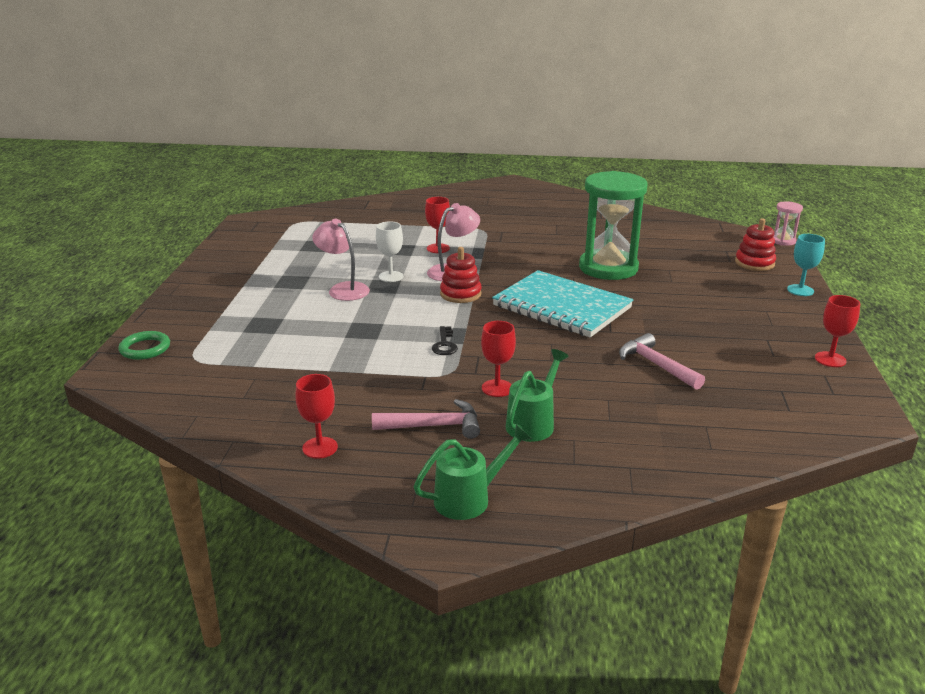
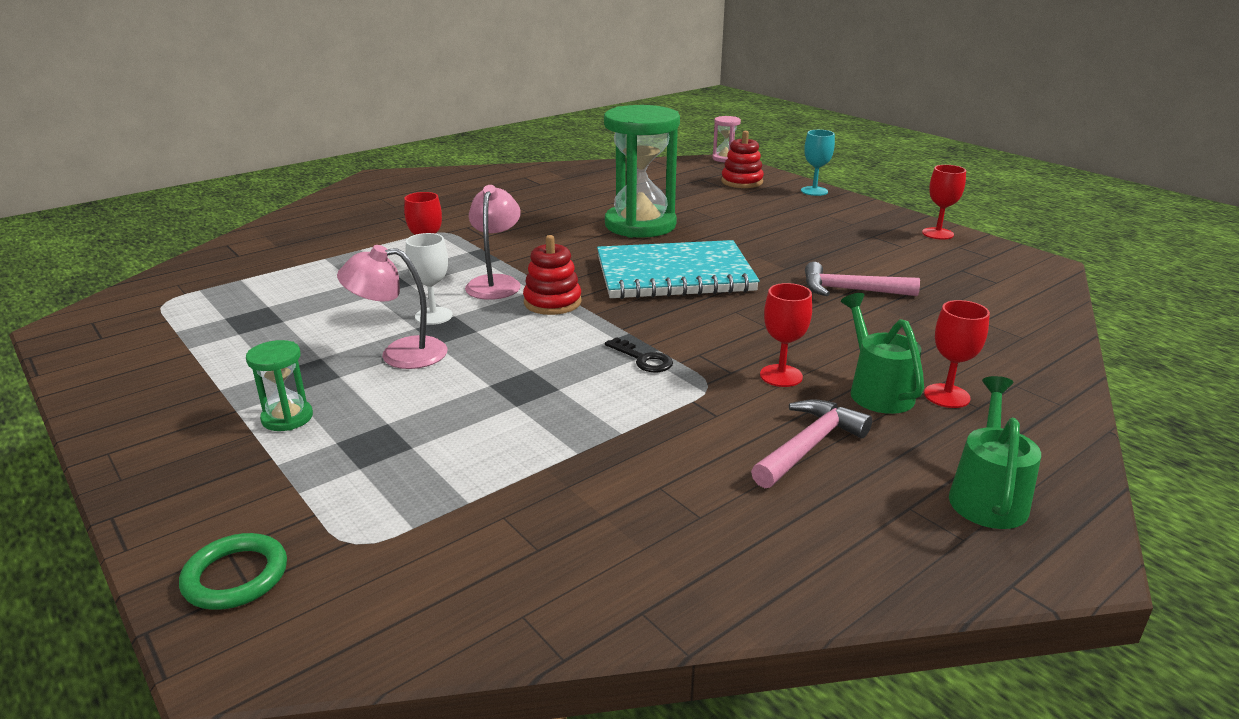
camera: 45 degrees left, 0 degrees up
(254, 297) = (287, 418): none -> green hourglass
(320, 448) = (756, 546): red goblet -> red goblet (946, 396)

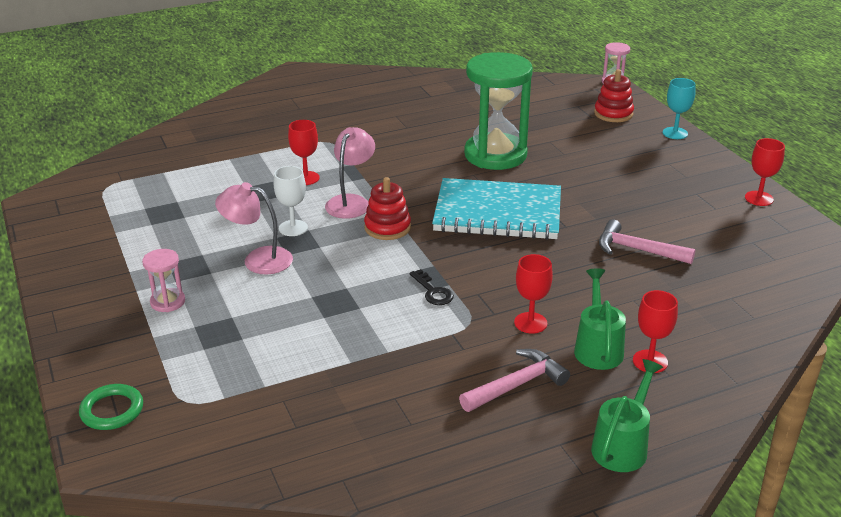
camera: 15 degrees right, 5 degrees up
(287, 418) = (167, 302): green hourglass -> pink hourglass

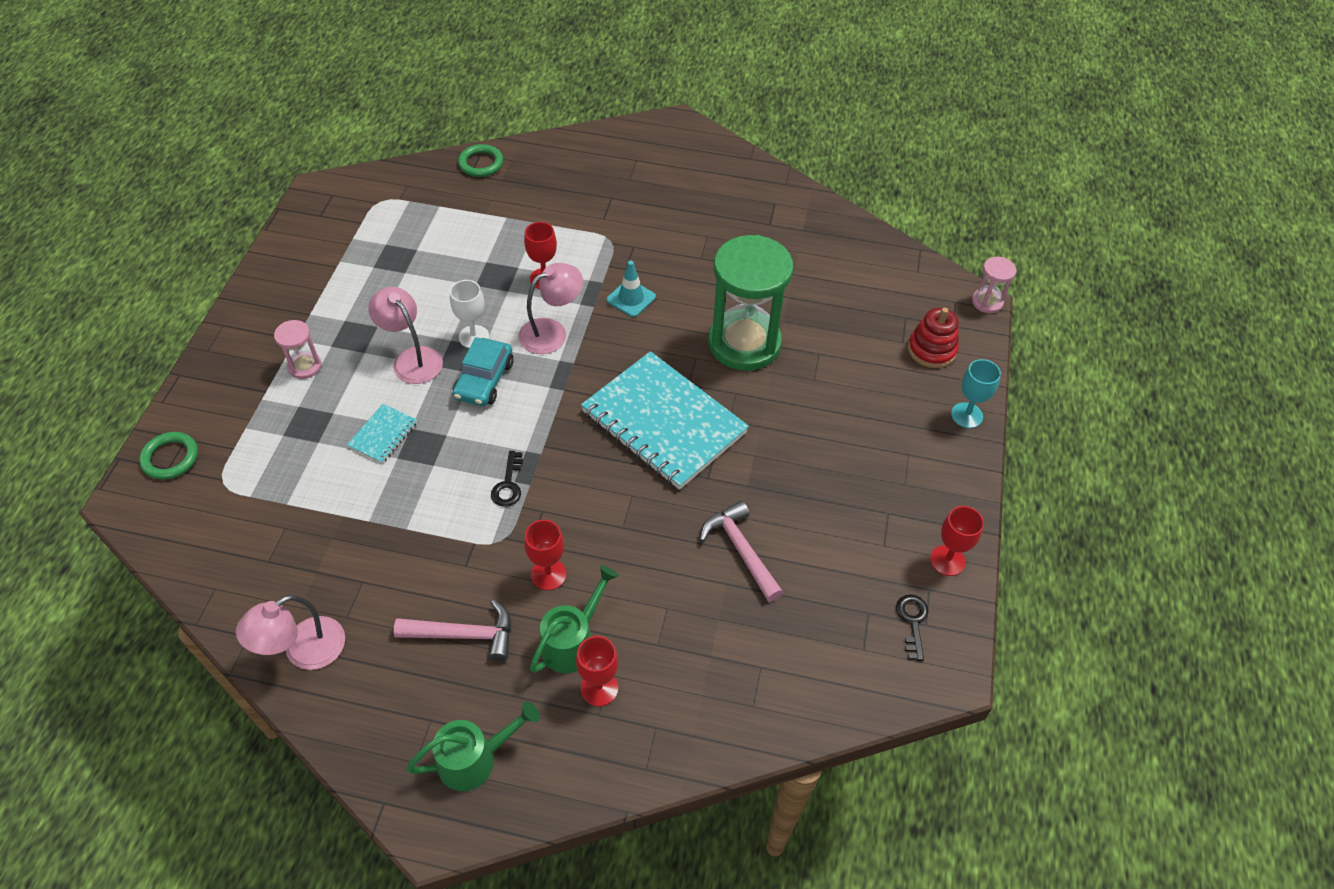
camera: 35 degrees right, 20 degrees up
(167, 139) = (481, 163): none -> green ring
(294, 310) = (383, 435): none -> turquoise notebook
(335, 246) = (484, 380): none -> turquoise car
(386, 164) = (631, 298): none -> turquoise traffic cone
(387, 227) = (549, 383): red stacking toy -> none
(404, 462) = (304, 651): none -> pink lamp
(781, 233) = (912, 622): none -> black key

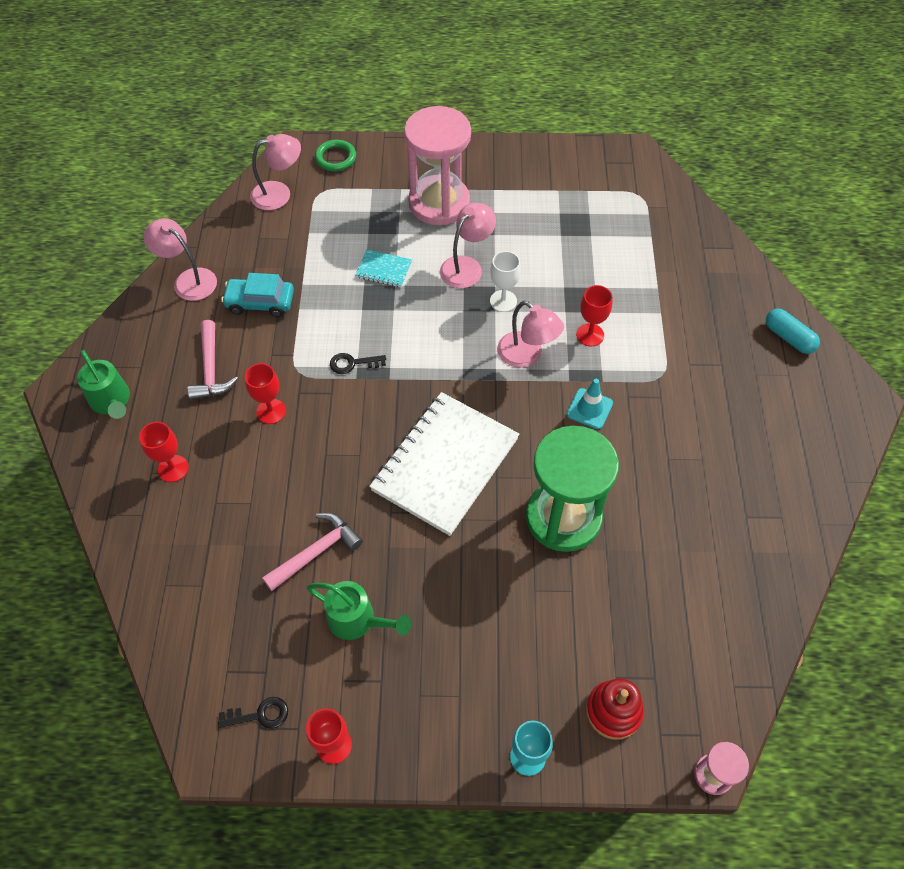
camera: 80 degrees right, 5 degrees up
(200, 529) = (279, 194): none -> pink lamp
(305, 366) = (439, 203): pink hourglass -> pink hourglass, size x2.26
(481, 163) = (721, 251): green ring -> none
(484, 380) = (457, 320): turquoise car -> turquoise car (260, 302)
(573, 641) = (212, 442): green watering can -> green watering can (358, 620)
(597, 148) = (788, 337): none -> turquoise capsule
(664, 422) = (445, 465): turquoise notebook -> white notebook

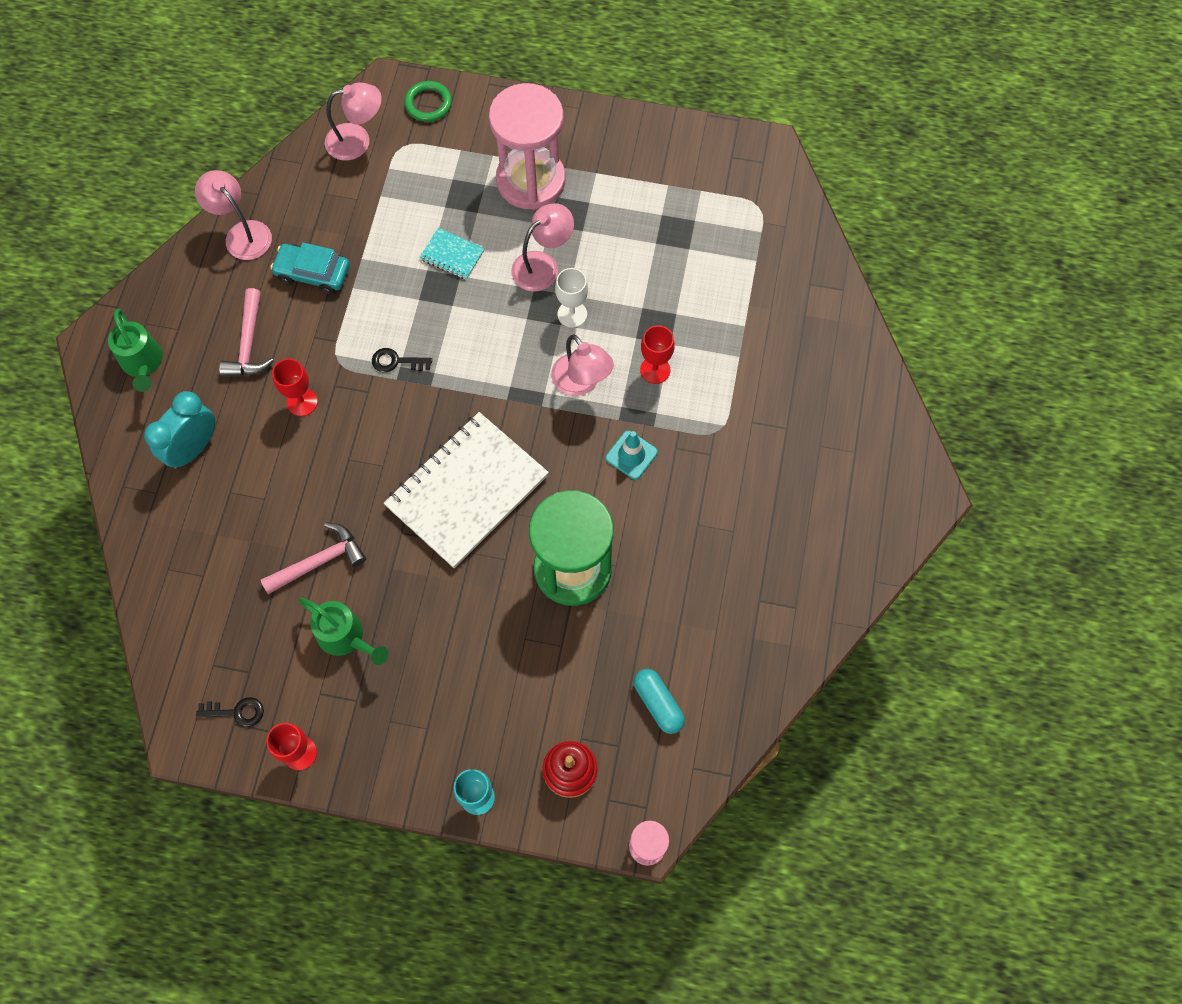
camera: 10 degrees right, 10 degrees up
(173, 468) = (193, 448): red goblet -> turquoise clock
(788, 337) = (869, 409): turquoise capsule -> turquoise capsule (658, 704)

